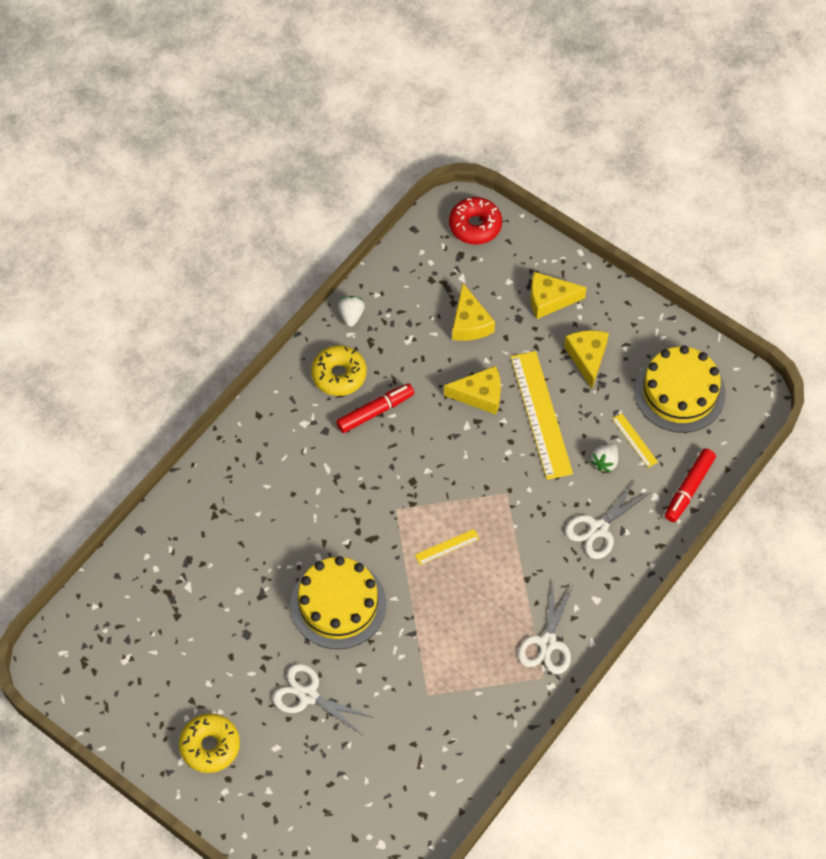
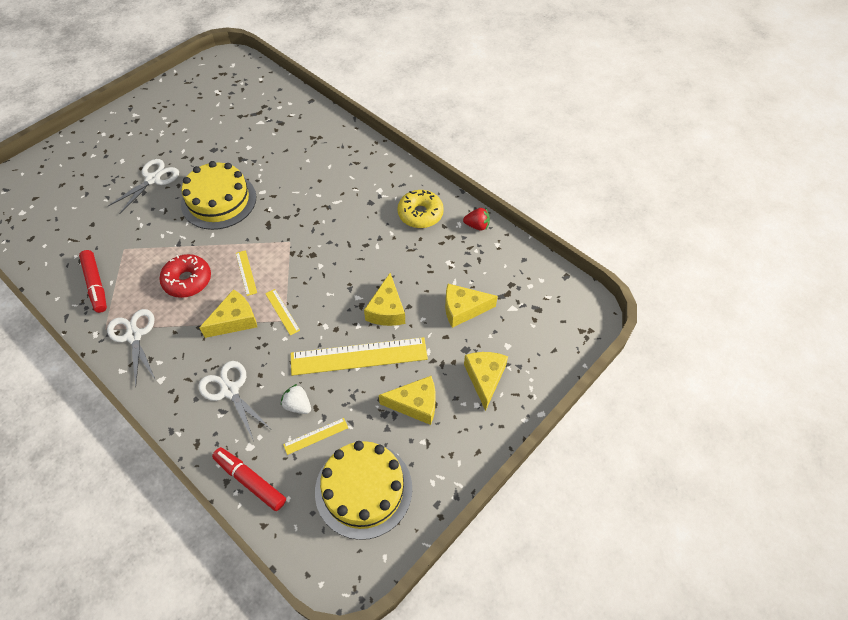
camera: 95 degrees right, 5 degrees down
(210, 746) = (138, 128): yellow donut -> none
(351, 315) = (477, 226): white strawberry -> red strawberry
(375, 411) = (382, 235): red marker -> red marker (96, 285)
(475, 226) = (571, 324): red donut -> red donut (187, 280)
(495, 498) = (282, 311): none -> yellow ruler
(513, 543) = (235, 320): none -> yellow cheese
(547, 643) = (134, 336): white scissors -> white scissors turned 45 degrees clockwise

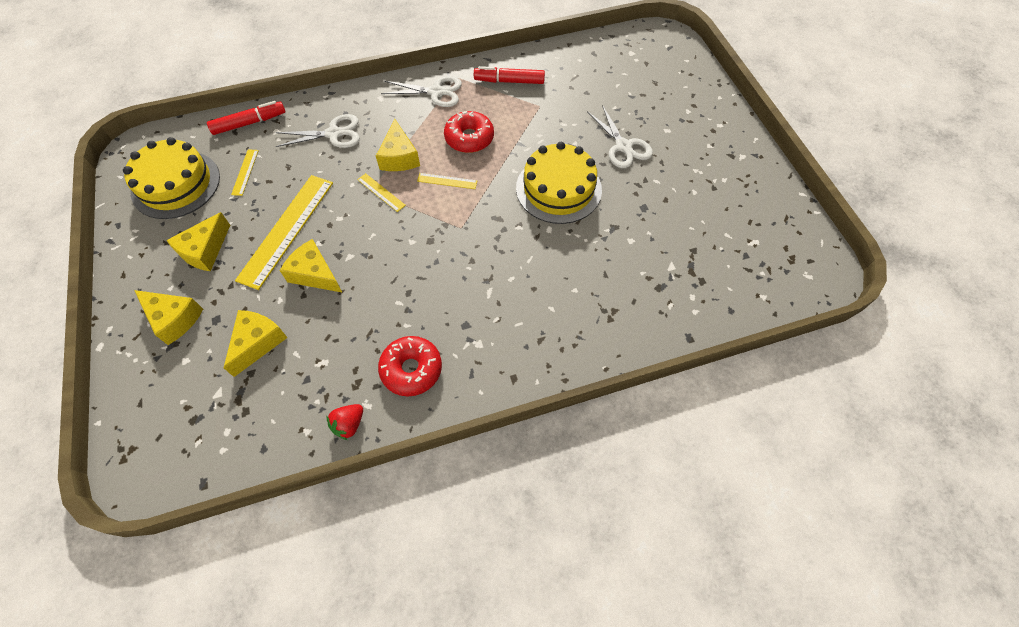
camera: 120 degrees right, 5 degrees up
(282, 311) = (381, 192): yellow ruler -> yellow ruler turned 45 degrees clockwise
(298, 405) = (281, 170): white strawberry -> none
(420, 214) = (411, 369): yellow donut -> red donut

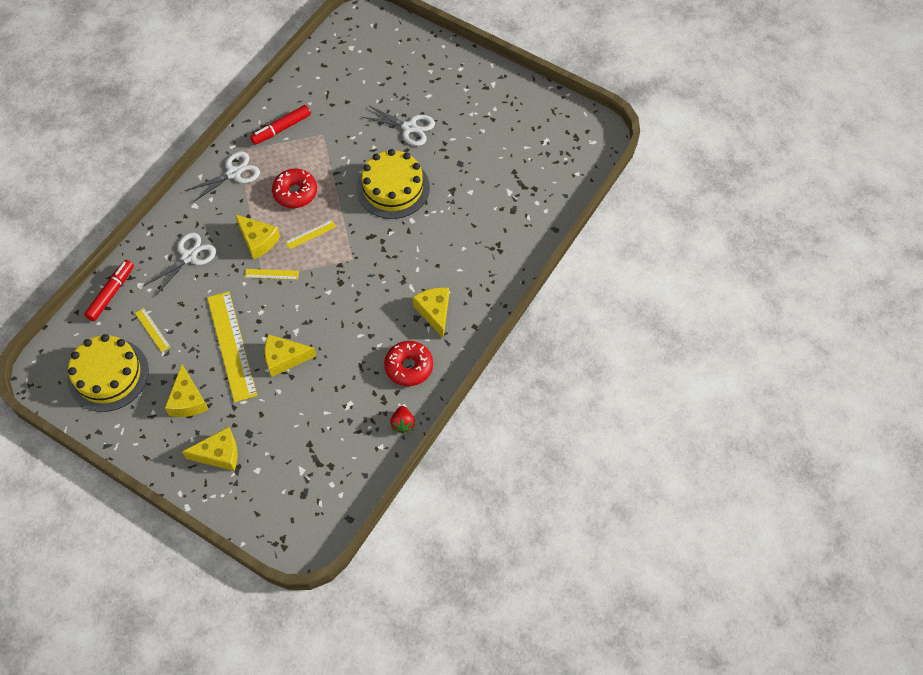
camera: 40 degrees left, 0 degrees up
(257, 342) = (294, 425): yellow cheese -> yellow cheese (434, 312)

